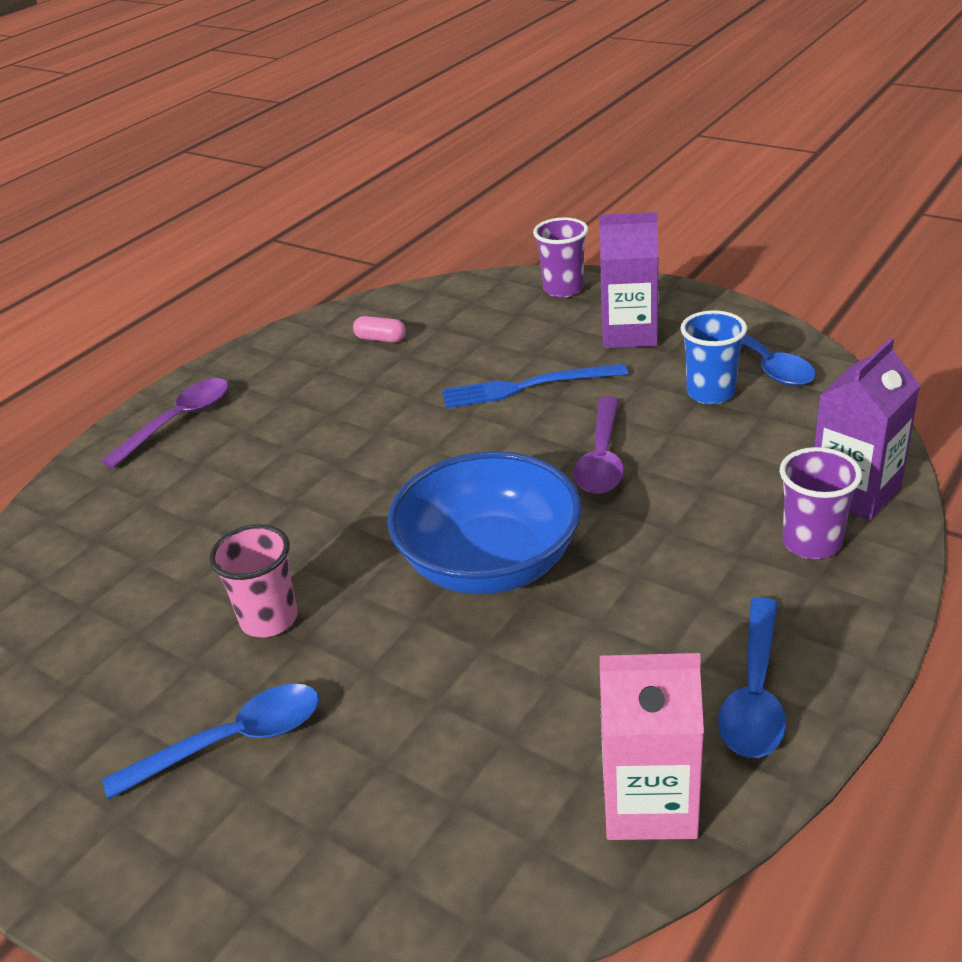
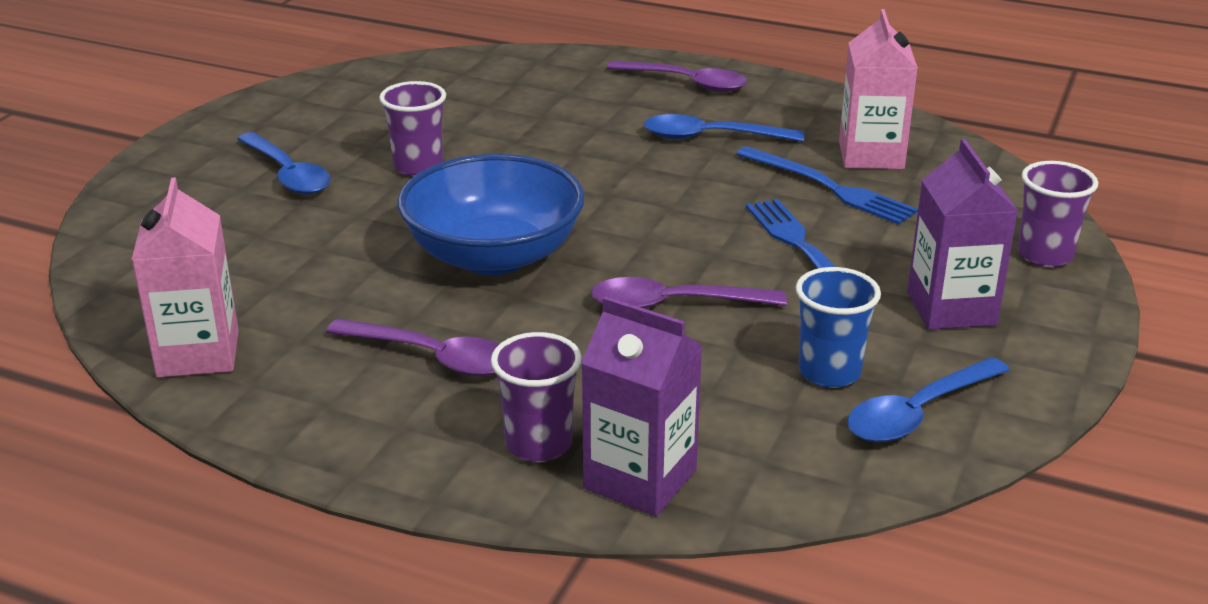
camera: 75 degrees right, 5 degrees down
(269, 619) = (418, 167): pink cup -> purple cup
(380, 339) = (871, 155): pink capsule -> pink carton
(428, 364) = (829, 187): none -> blue fork
(672, 608) = (432, 357): none -> purple spoon
(754, 692) = (315, 406): blue spoon -> blue spoon (712, 137)

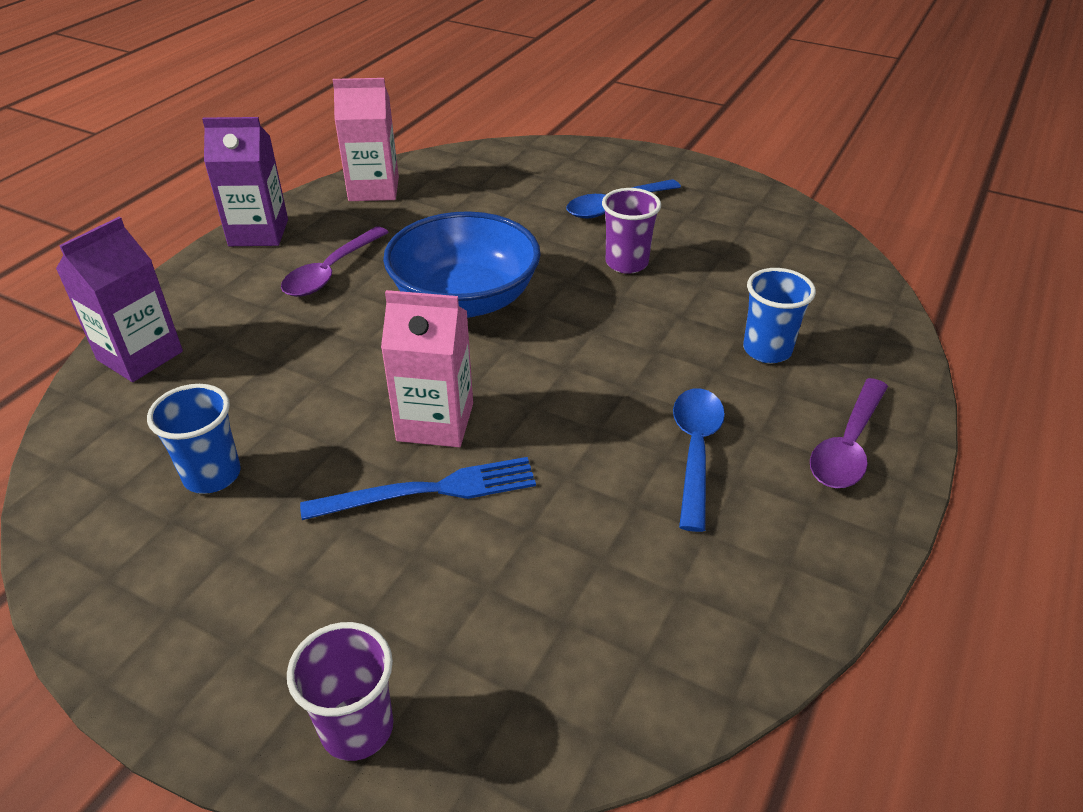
camera: 95 degrees right, 10 degrees up
(538, 444) = (205, 314): purple cup -> none
(567, 105) = (767, 350): none -> blue cup
(674, 304) = (357, 392): purple spoon -> none
(829, 187) = (564, 536): blue fork -> none
(871, 155) = (649, 595): pink carton -> pink carton (435, 422)
(918, 412) = (123, 525): blue spoon -> none
(951, 308) = (276, 593): purple carton -> purple carton (258, 233)

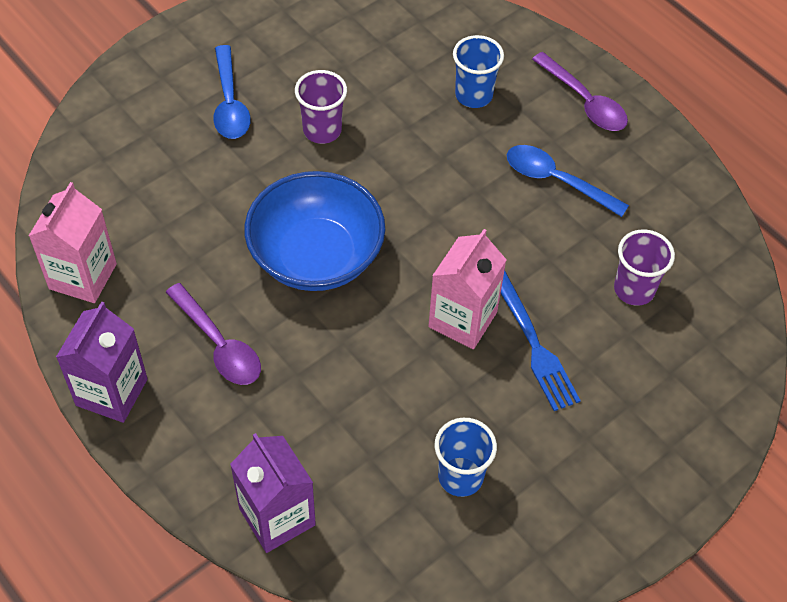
camera: 70 degrees left, 15 degrees up
(357, 728) = (707, 427): purple cup -> purple cup (634, 289)
(429, 490) = (532, 342): blue fork -> blue fork turned 150 degrees clockwise

